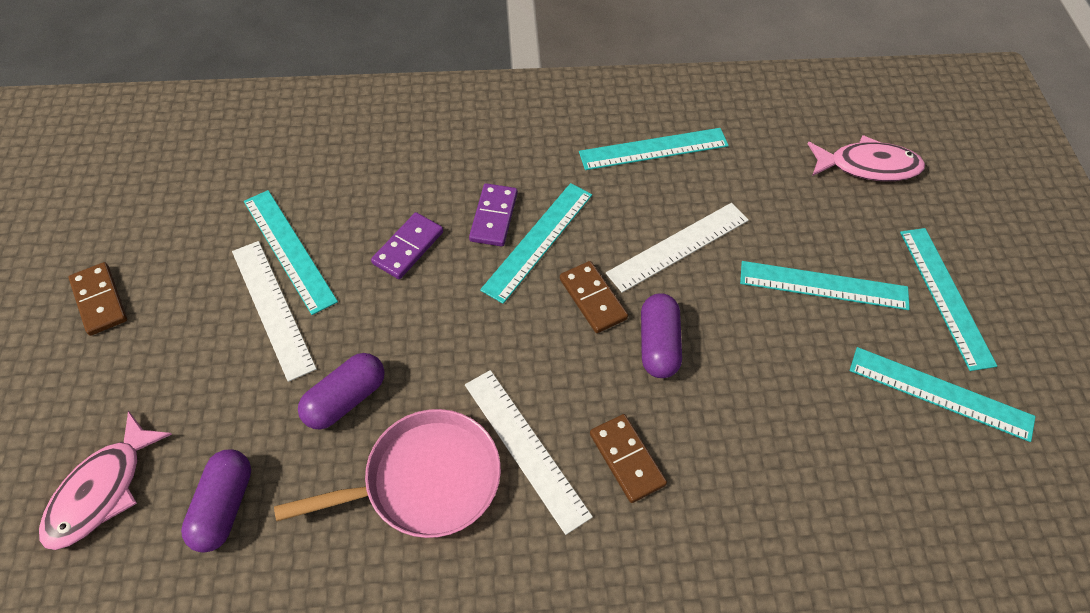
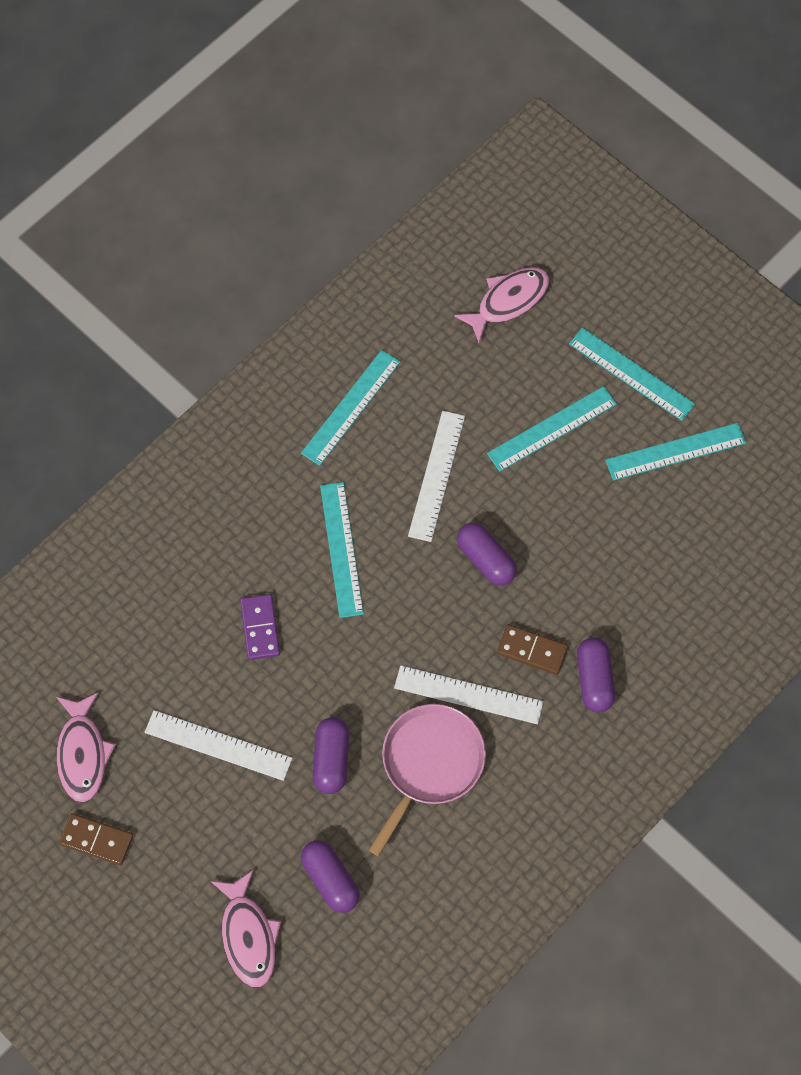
camera: 40 degrees left, 10 degrees up
(172, 230) = (82, 754): none -> pink fish
(289, 250) = (181, 698): turquoise ruler -> none
(493, 217) = (293, 556): purple domino -> none
(592, 299) = (416, 562): brown domino -> none
(665, 541) = (594, 680): none -> purple capsule

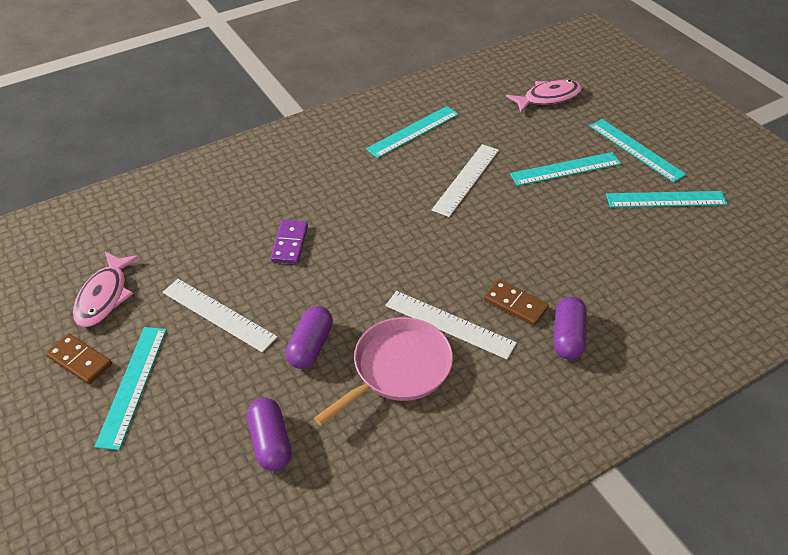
camera: 15 degrees right, 20 degrees down
(248, 936) = (172, 472): pink fish -> none
(341, 549) = (375, 208): turquoise ruler -> turquoise ruler (132, 385)
(486, 560) = (491, 236): purple capsule -> none

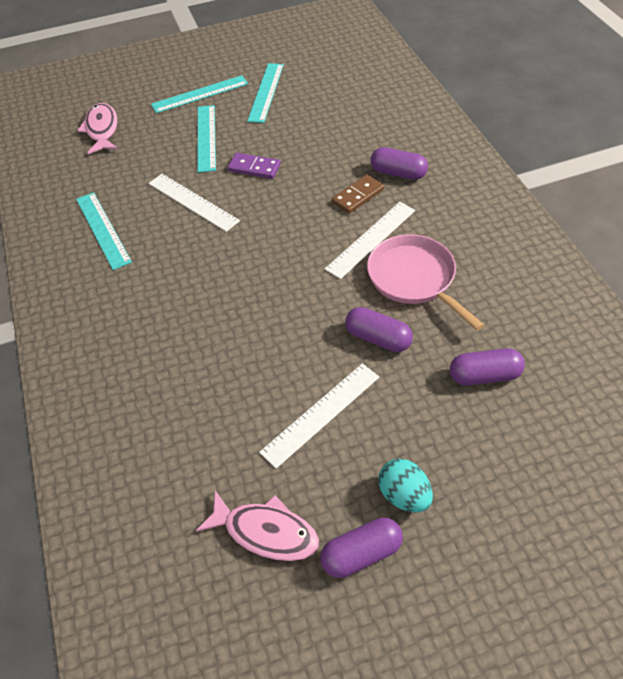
camera: 75 degrees left, 5 degrees up
(79, 361) = (361, 554): brown domino -> purple capsule
(132, 385) = (404, 495): turquoise ruler -> turquoise egg
(290, 243) = (235, 346): purple domino -> purple domino (254, 168)

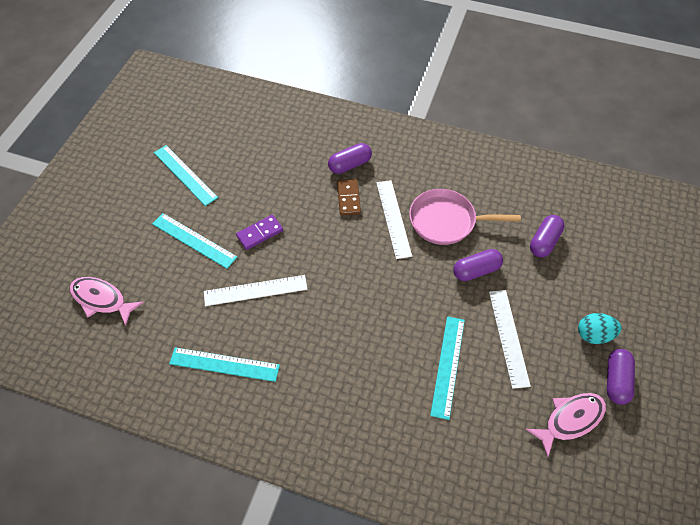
camera: 55 degrees left, 5 degrees up
(200, 94) = (137, 213): turquoise ruler -> turquoise ruler (448, 366)

